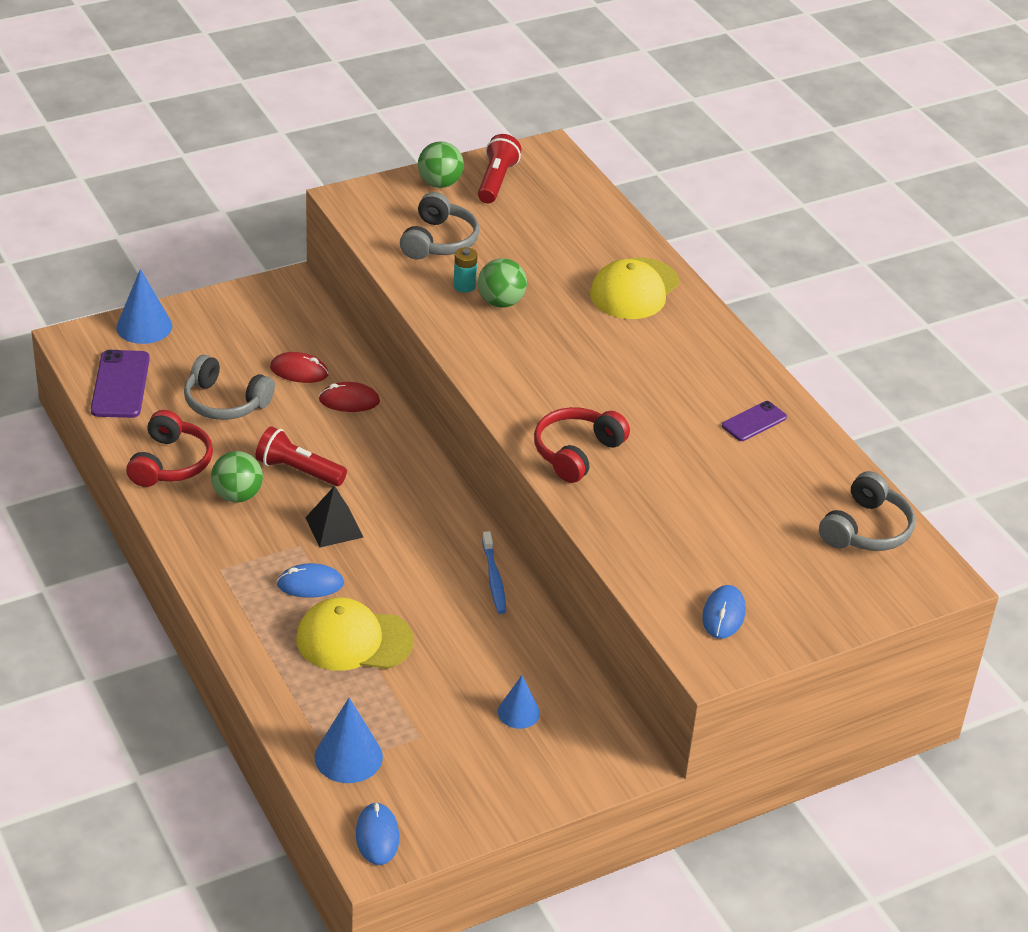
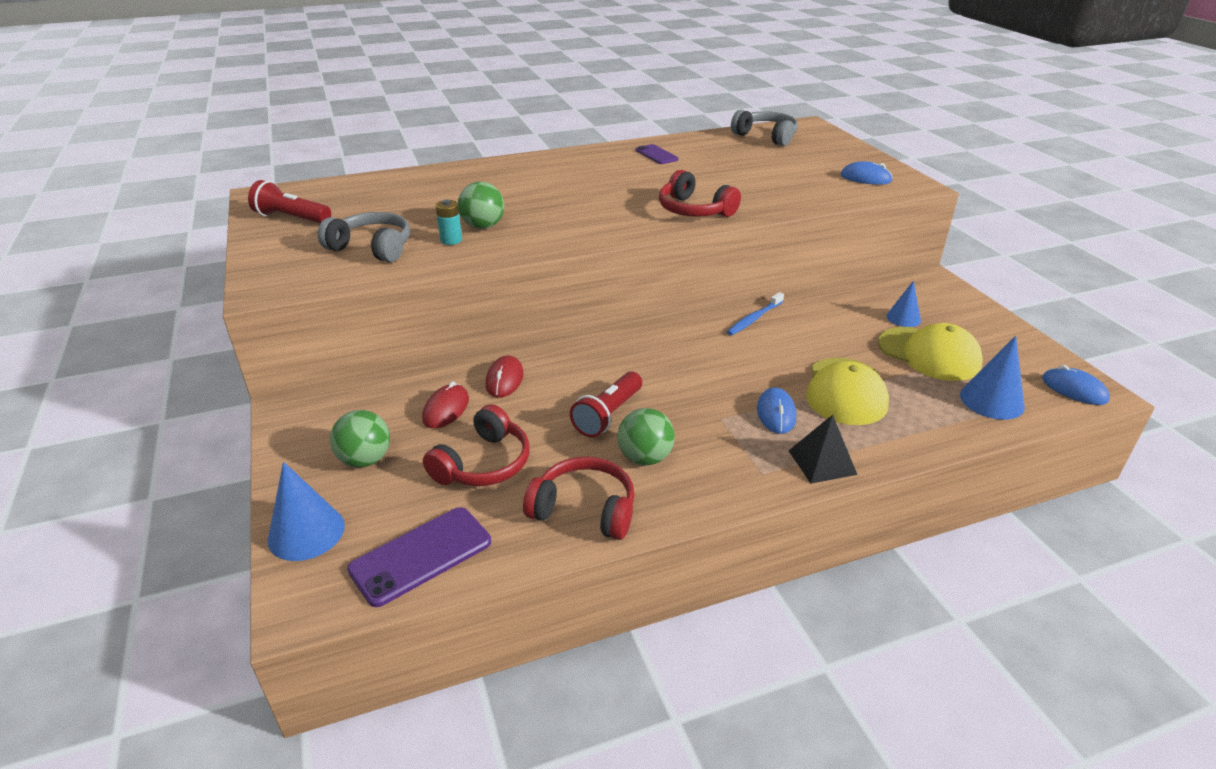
camera: 80 degrees left, 5 degrees down
(120, 384) = (421, 556): purple phone -> purple phone turned 45 degrees counterclockwise
(225, 402) = (483, 464): grey headphones -> red headphones
(334, 527) = (693, 396): black pyramid -> black pyramid (822, 462)
(377, 836) = (1074, 389): blue mouse -> blue mouse turned 45 degrees clockwise
(440, 183) = (274, 243): green ball -> green ball (365, 460)
(494, 578) = (754, 319): blue toothbrush -> blue toothbrush turned 135 degrees clockwise
(634, 289) = (486, 178): yellow cap -> yellow cap (929, 354)

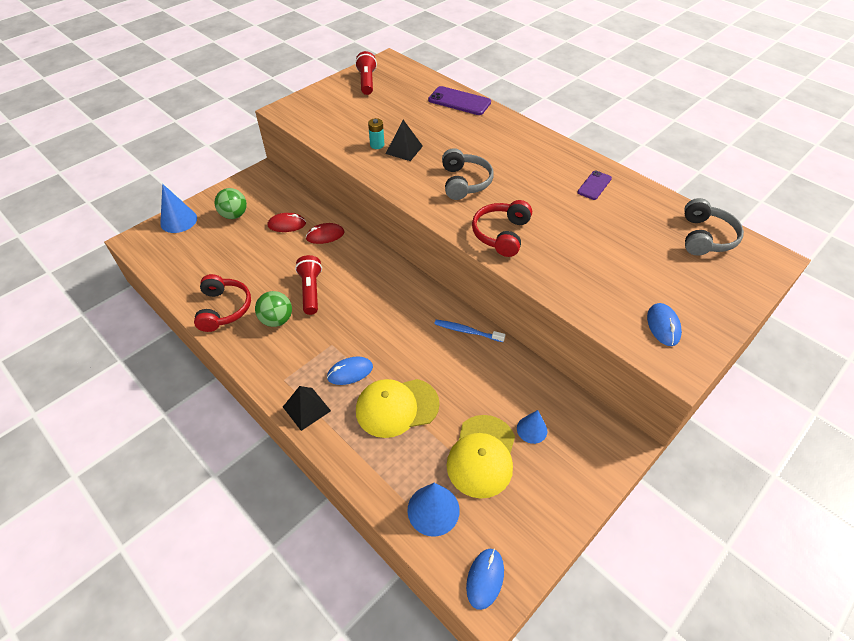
camera: 65 degrees right, 15 degrees up
(372, 248) = (349, 122): grey headphones -> grey headphones (464, 182)
(421, 556) = (174, 263): purple phone -> purple phone (459, 101)
(483, 226) = (404, 149): green ball -> black pyramid
(483, 464) = (247, 257): red headphones -> none
(608, 415) = (311, 291): red flashlight -> red flashlight turned 75 degrees clockwise

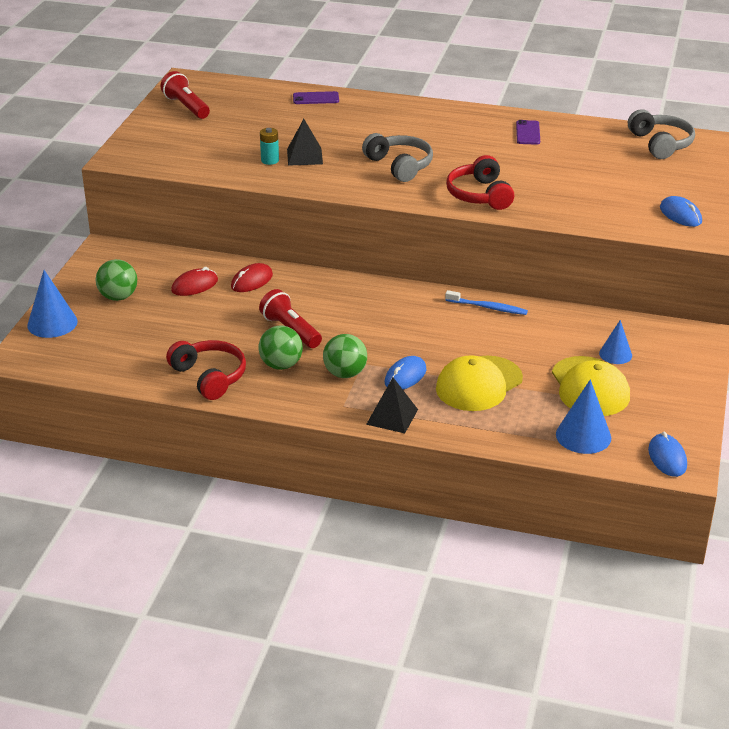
camera: 30 degrees left, 15 degrees down
(311, 349) = (345, 374): none -> green ball
(459, 101) = (316, 98): purple phone -> purple phone, size x0.61
(467, 331) = (488, 307): blue toothbrush -> blue toothbrush turned 150 degrees counterclockwise

